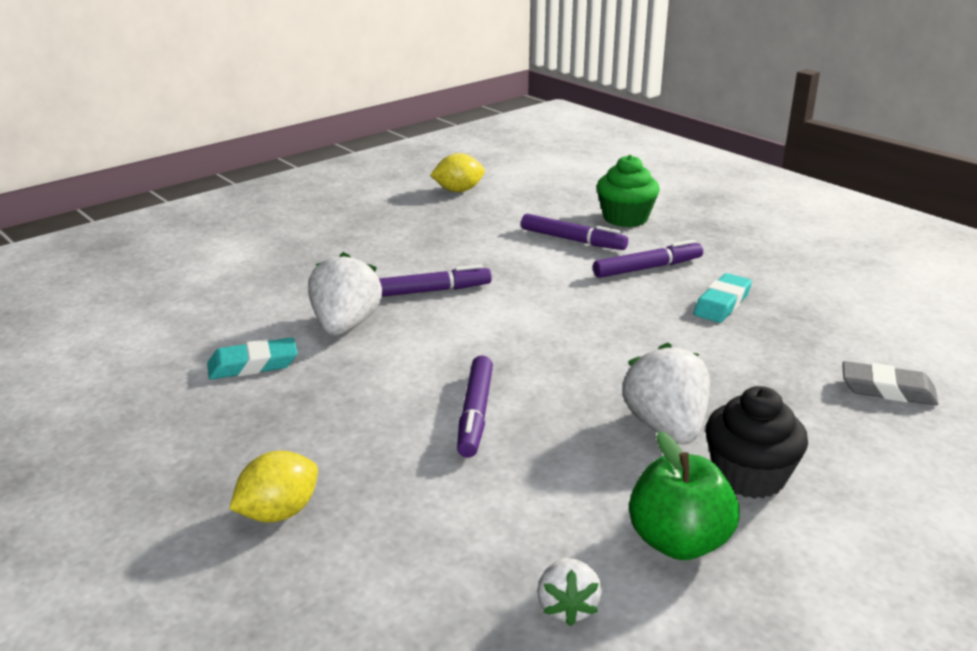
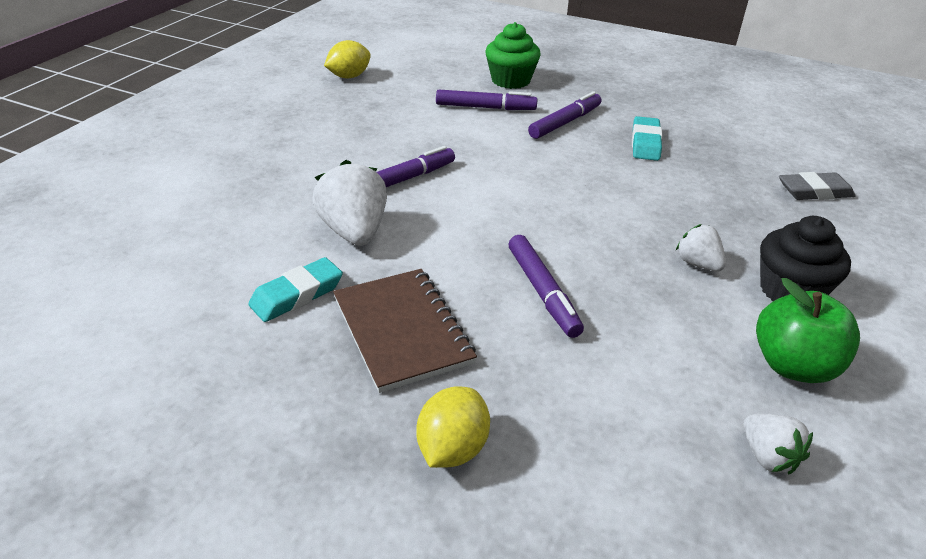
camera: 25 degrees left, 10 degrees up
(317, 414) = (402, 330): none -> brown notebook
(666, 427) = (698, 264): white strawberry -> white strawberry, size x0.57

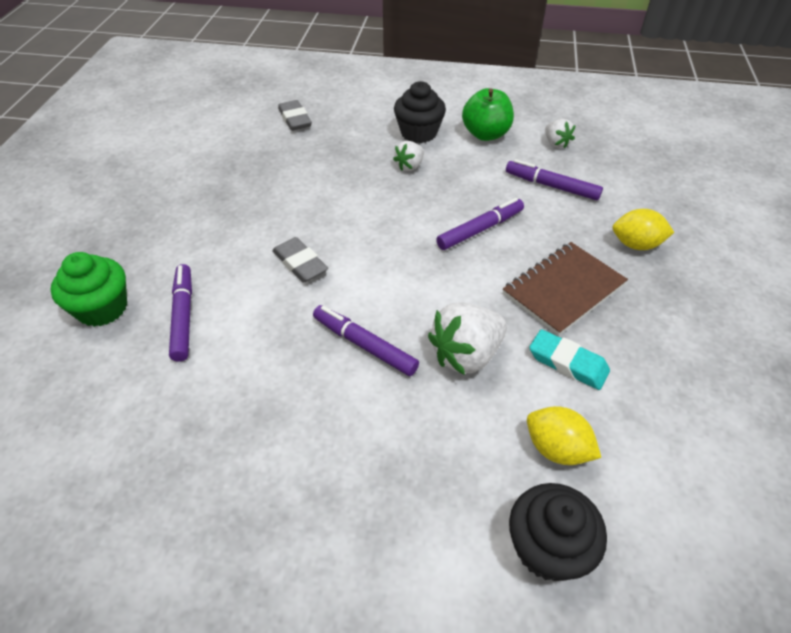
camera: 105 degrees left, 10 degrees up
(147, 224) = (547, 547): none -> black cupcake
(349, 76) = (96, 492): yellow lemon -> yellow lemon (556, 449)
(528, 163) = (300, 264): none -> grey eraser
(565, 122) = (209, 250): purple marker -> purple marker (551, 186)
(645, 143) = (241, 197): turquoise eraser -> none
(768, 456) = (556, 143): white strawberry -> white strawberry turned 105 degrees clockwise

